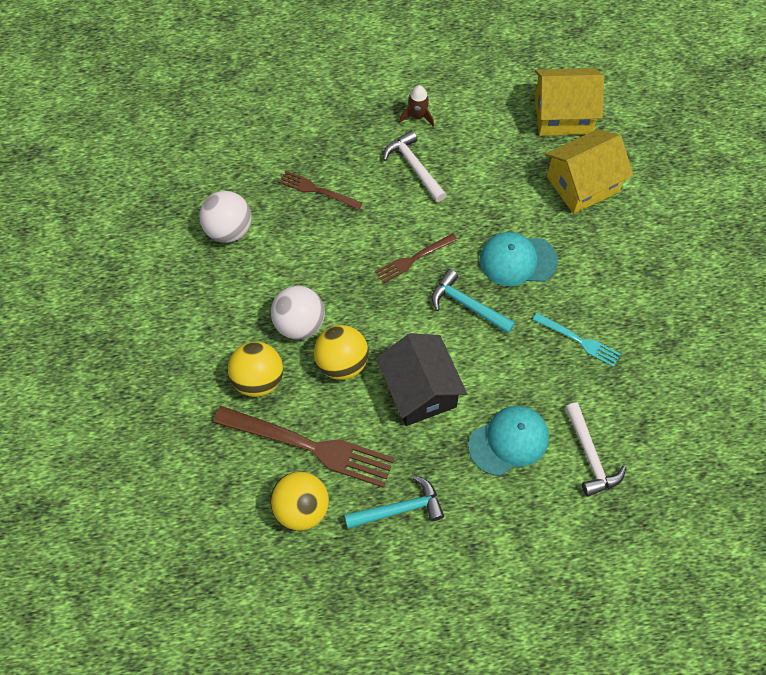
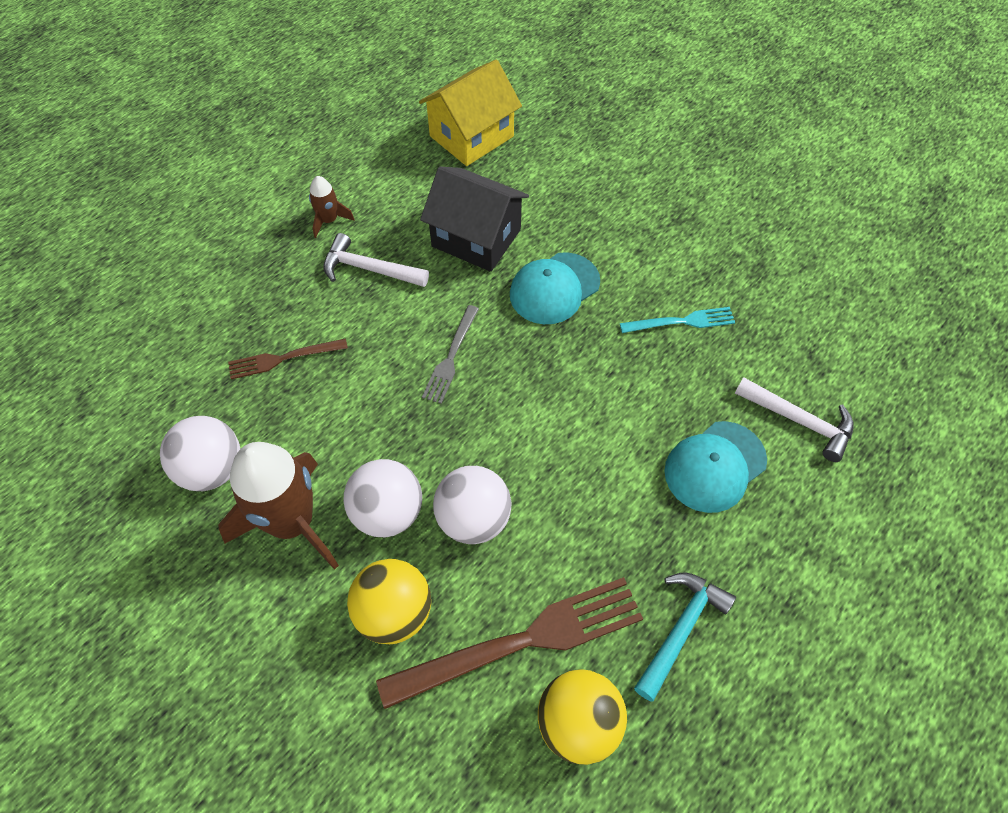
camera: 40 degrees left, 5 degrees down
(246, 291) = (292, 522): none -> brown rocket
(342, 363) = (473, 519): yellow ball -> white ball
(413, 259) = (451, 357): brown fork -> grey fork
(419, 390) = (581, 484): black house -> black house (476, 238)
(467, 305) = (547, 364): turquoise hammer -> none
(509, 441) = (715, 466): turquoise cap -> turquoise cap turned 150 degrees counterclockwise
(583, 184) = (547, 183): yellow house -> none

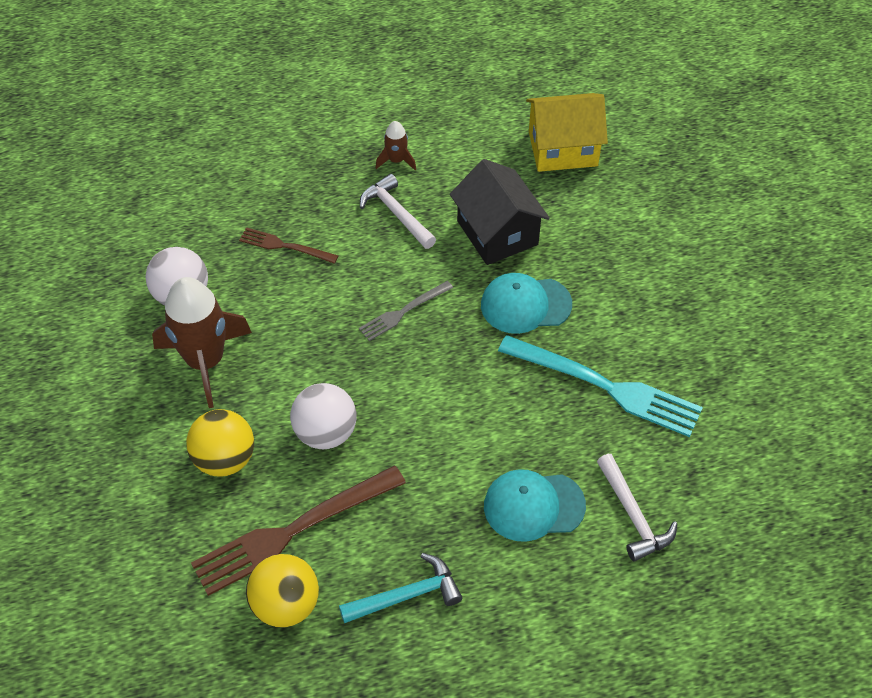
camera: 35 degrees right, 5 degrees down
(388, 513) = (272, 393): white ball -> none
(522, 641) = (292, 531): brown fork -> brown fork turned 135 degrees clockwise
(682, 322) = (606, 387): turquoise fork -> turquoise fork, size x1.90

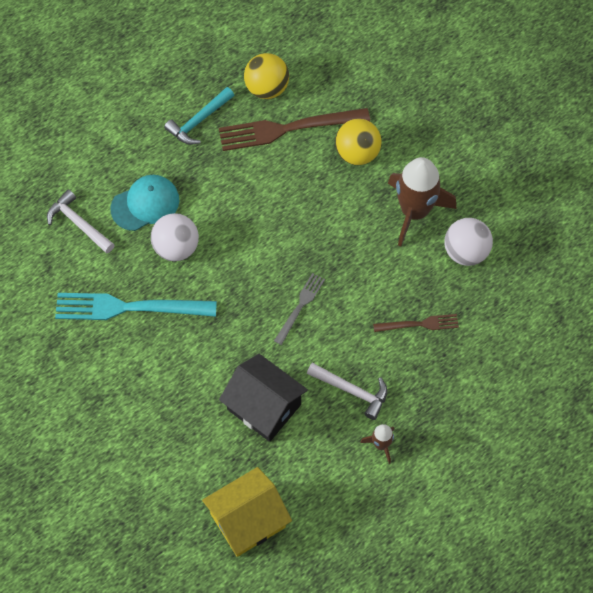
camera: 155 degrees right, 10 degrees up
(292, 531) = (287, 129): brown fork -> brown fork turned 135 degrees counterclockwise
(325, 433) = (303, 196): white ball -> white ball (176, 248)
(525, 305) = (213, 350): turquoise cap -> none

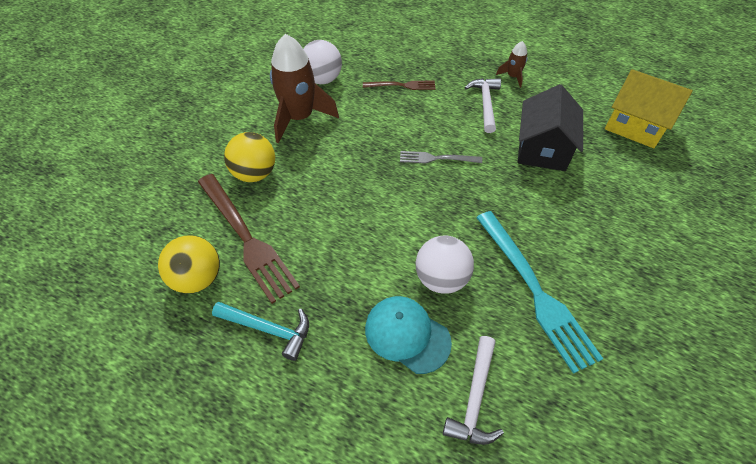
camera: 115 degrees left, 10 degrees down
(419, 324) = (402, 85): brown fork -> brown fork turned 120 degrees clockwise

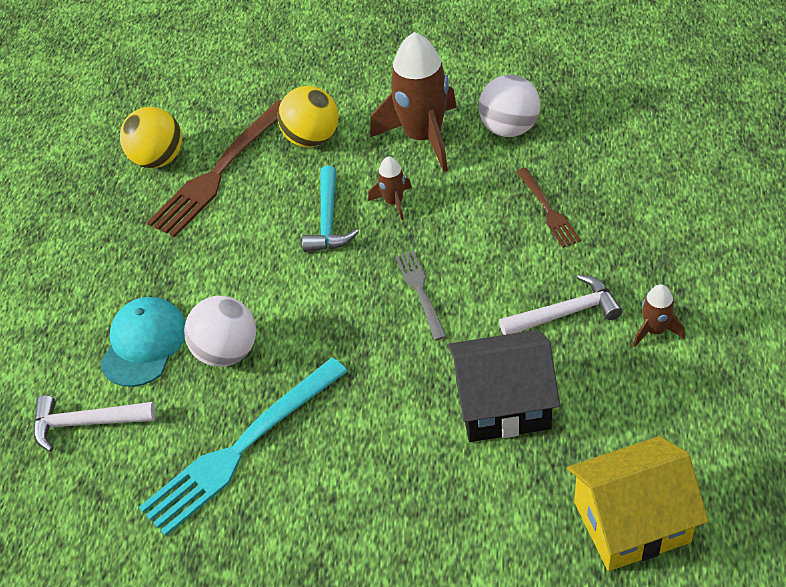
camera: 75 degrees right, 5 degrees down
(268, 329) = (118, 234): turquoise hammer -> turquoise hammer (328, 220)
(350, 148) = (394, 202): none -> brown rocket
(635, 125) = (631, 522): yellow house -> yellow house turned 60 degrees clockwise

